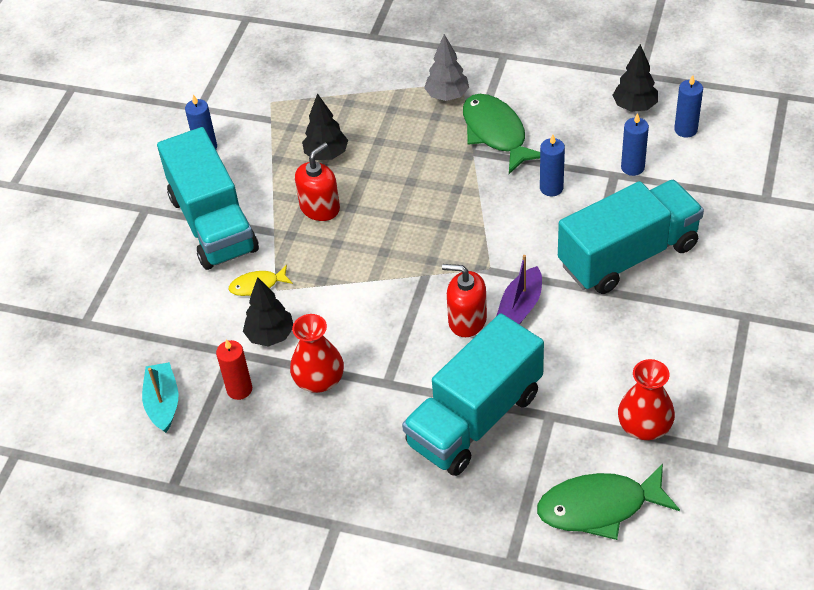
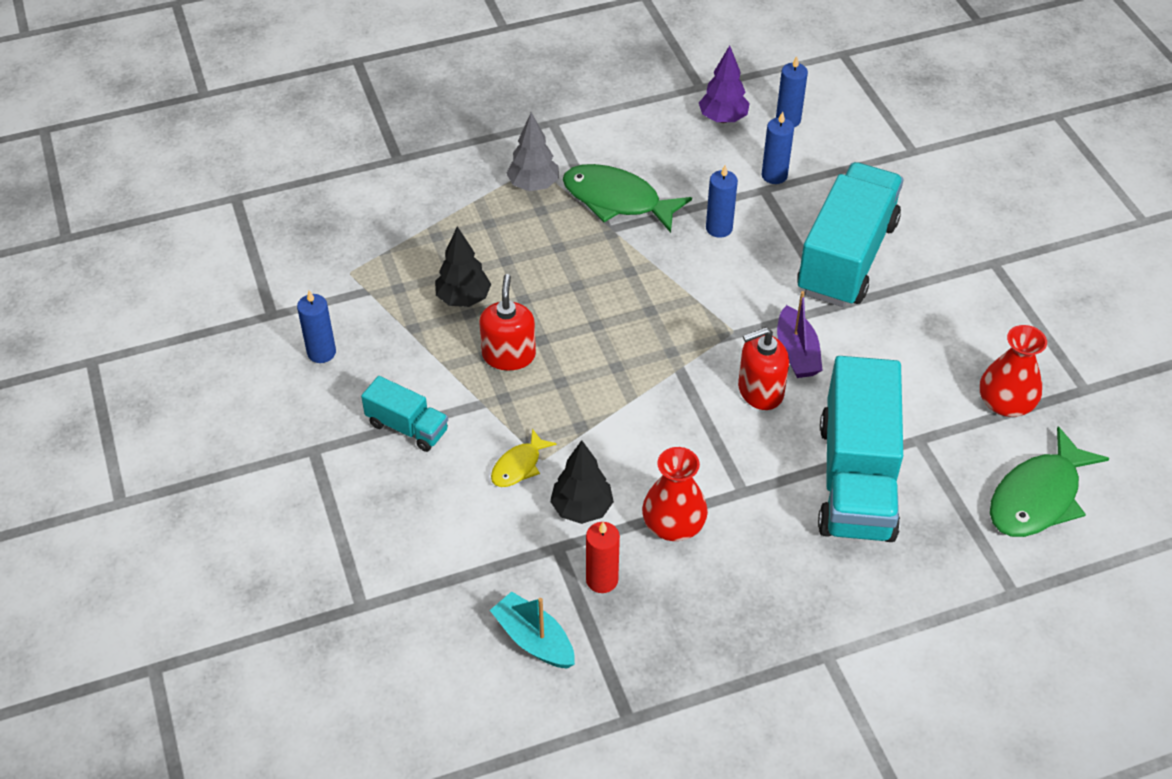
camera: 40 degrees left, 0 degrees up
(213, 223) = (407, 427): turquoise truck -> turquoise truck, size x0.49
(634, 107) = (723, 119): black tree -> purple tree

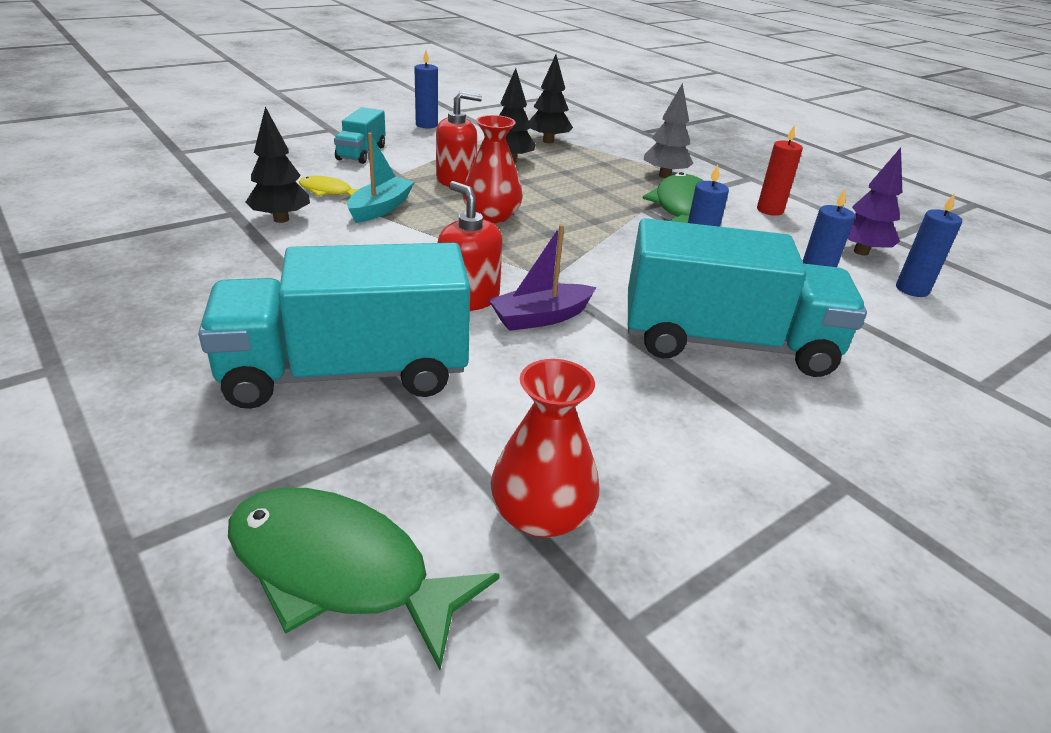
camera: 70 degrees right, 15 degrees down
(408, 251) = (548, 141): none -> black tree
(534, 639) = (126, 210): turquoise boat -> turquoise boat (380, 208)
(602, 580) = (192, 233): red candle -> red candle (770, 210)
(673, 525) = (263, 262): red vase -> red vase (491, 216)

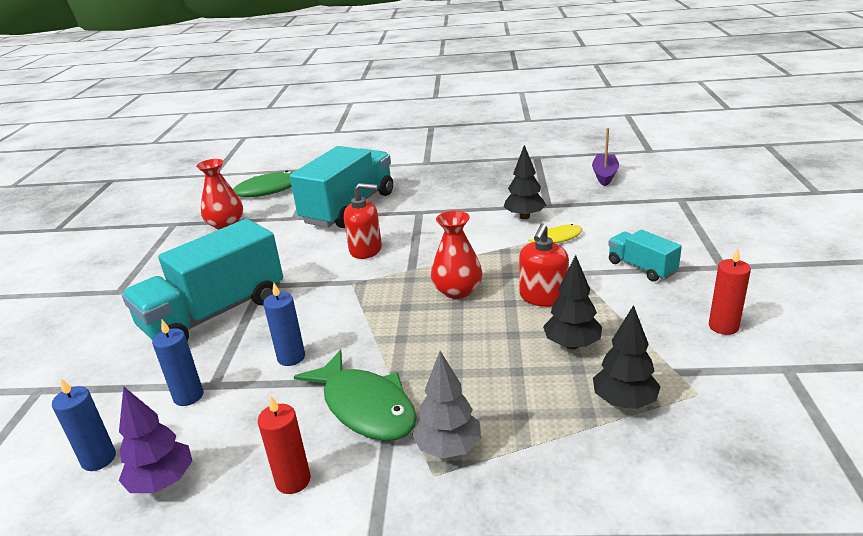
camera: 135 degrees right, 5 degrees down
(380, 208) = (512, 251): turquoise boat -> none
(426, 125) = (723, 326): blue candle -> red candle
(540, 317) = (320, 264): purple boat -> purple boat (604, 175)

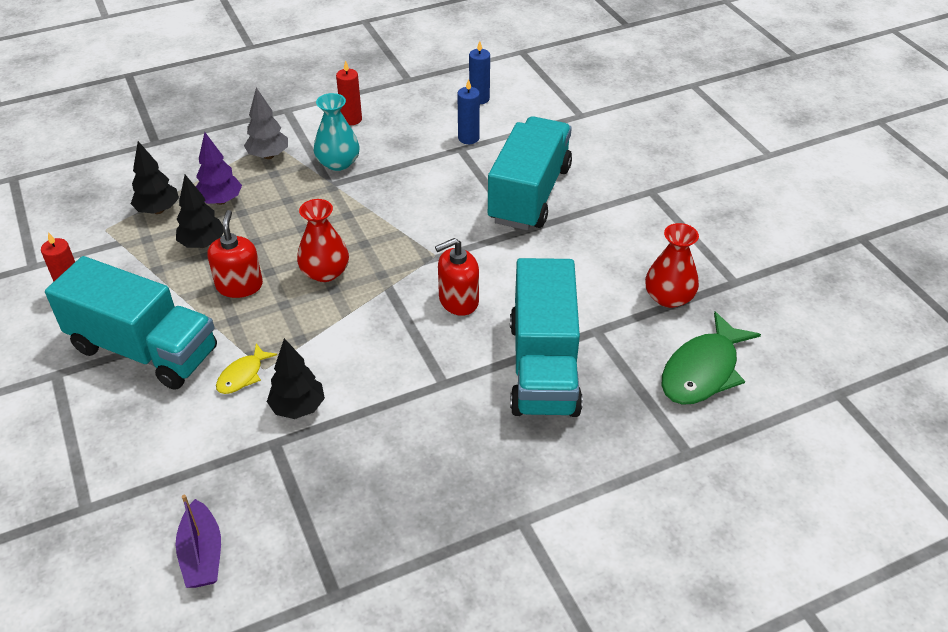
camera: 150 degrees right, 15 degrees up
(163, 482) = (426, 100): purple tree -> purple tree (220, 201)
(291, 357) = (423, 179): blue candle -> none
(365, 407) = (338, 163): green fish -> turquoise vase
(641, 268) = (144, 349): turquoise truck -> turquoise truck, size x2.05

